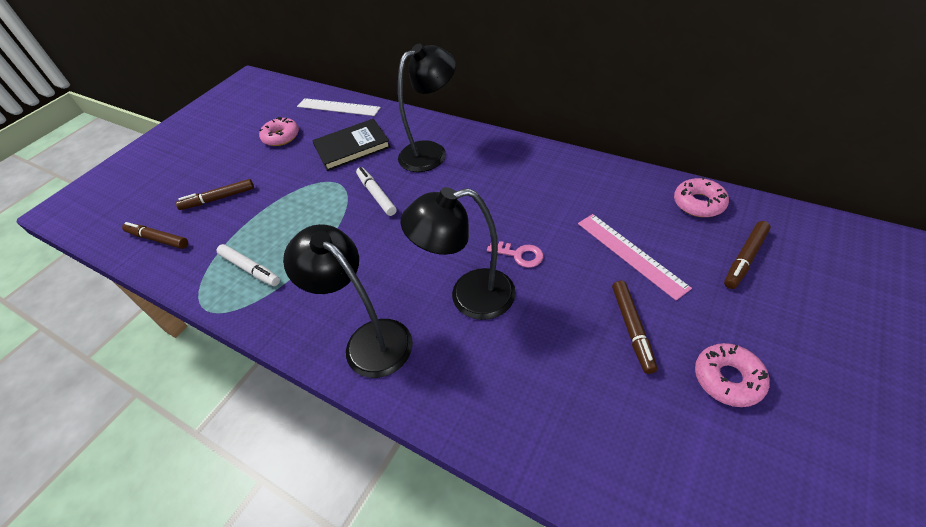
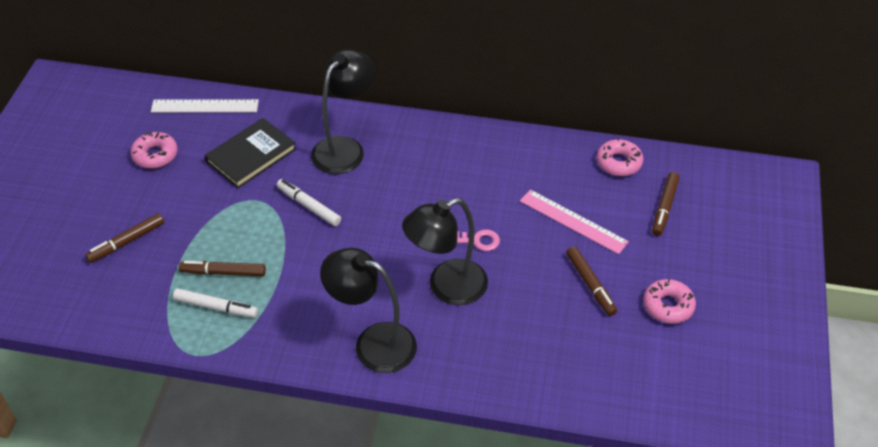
camera: 25 degrees left, 0 degrees up
(158, 239) = (86, 299): brown marker -> brown marker (223, 272)

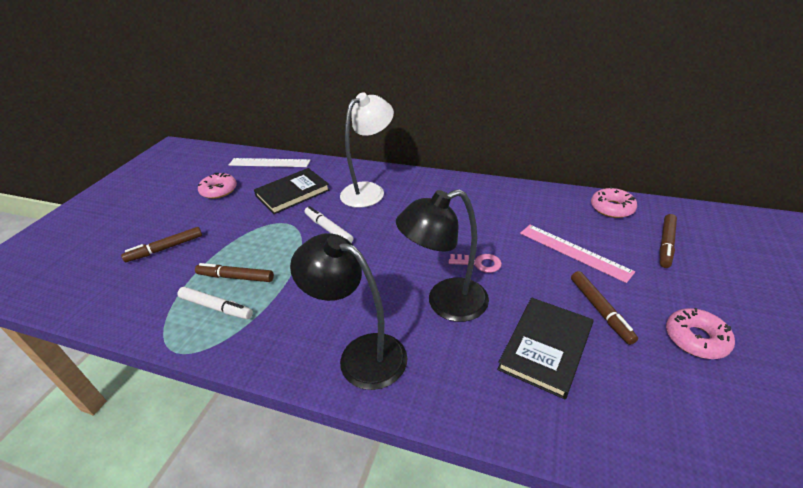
camera: 10 degrees right, 10 degrees down
(345, 148) = (369, 191): black lamp -> white lamp
(539, 324) = (546, 347): none -> black book

